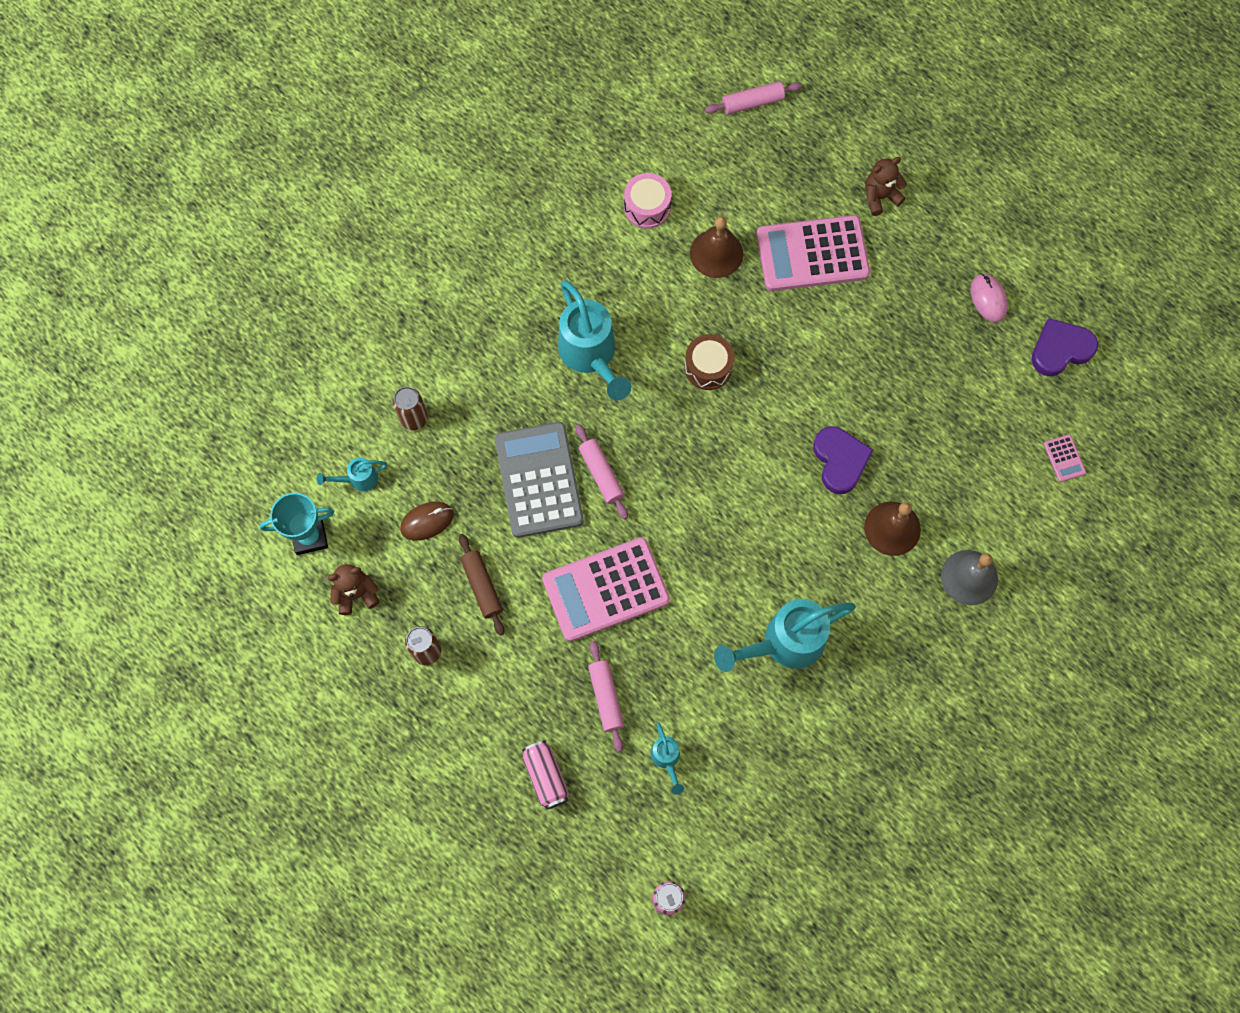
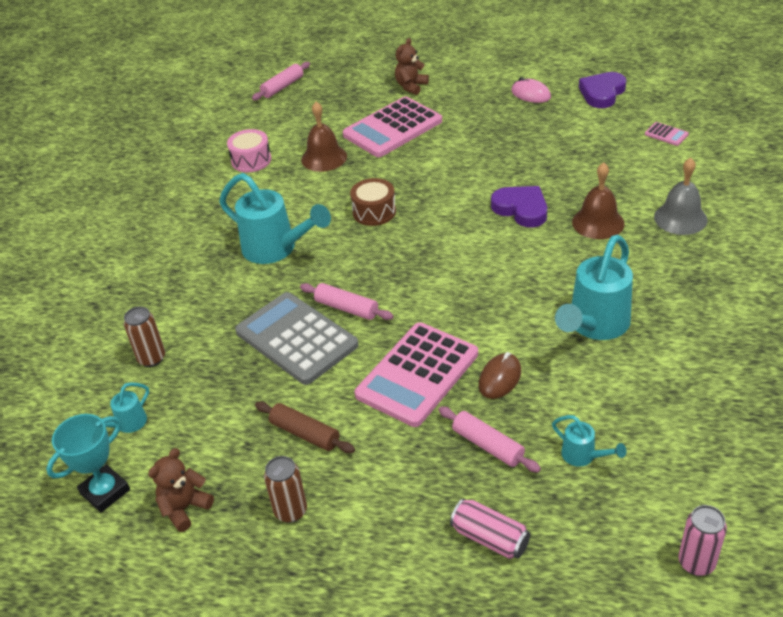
camera: 30 degrees left, 30 degrees down
(427, 521) = (216, 418): brown mouse -> brown mouse (500, 378)

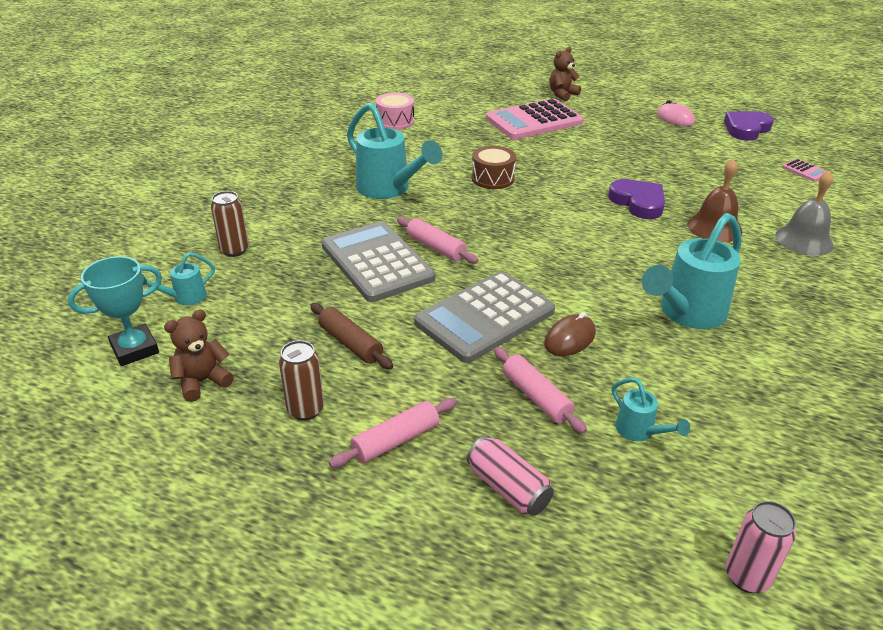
camera: 10 degrees right, 5 degrees down
(282, 87) = (445, 76): pink rolling pin -> pink rolling pin (395, 440)
(324, 158) = (462, 131): brown bell -> none
(417, 374) = (485, 317): pink calculator -> grey calculator

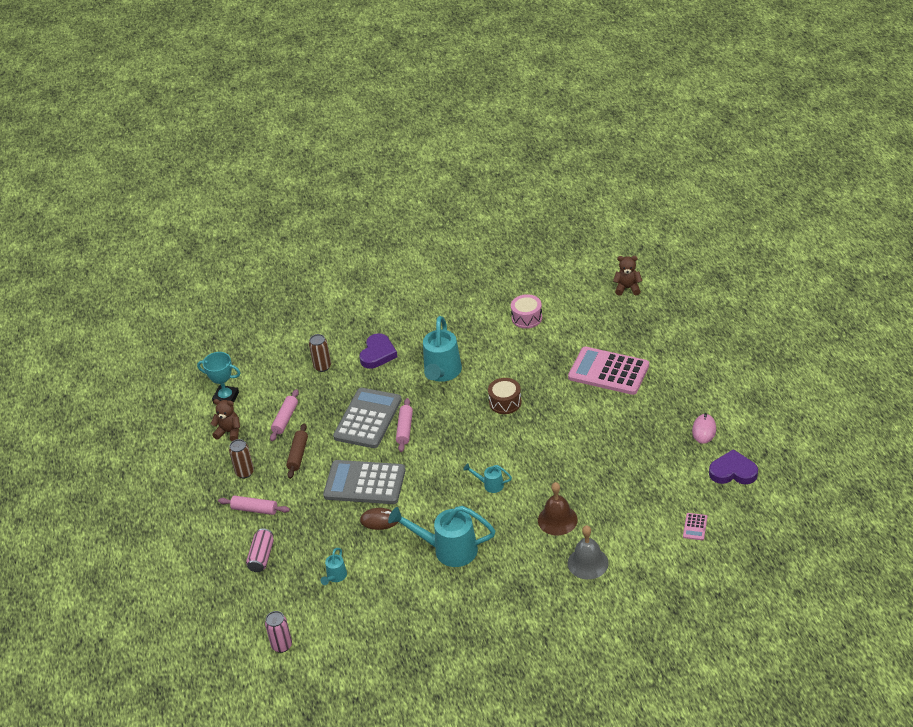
camera: 55 degrees right, 5 degrees up
(184, 298) = (271, 382): turquoise watering can -> turquoise watering can (490, 485)
(536, 397) = (324, 533): pink rolling pin -> pink rolling pin (285, 419)
(562, 95) = (671, 359): brown teddy bear -> brown teddy bear (627, 288)
(638, 202) = (550, 475): purple heart -> purple heart (378, 354)

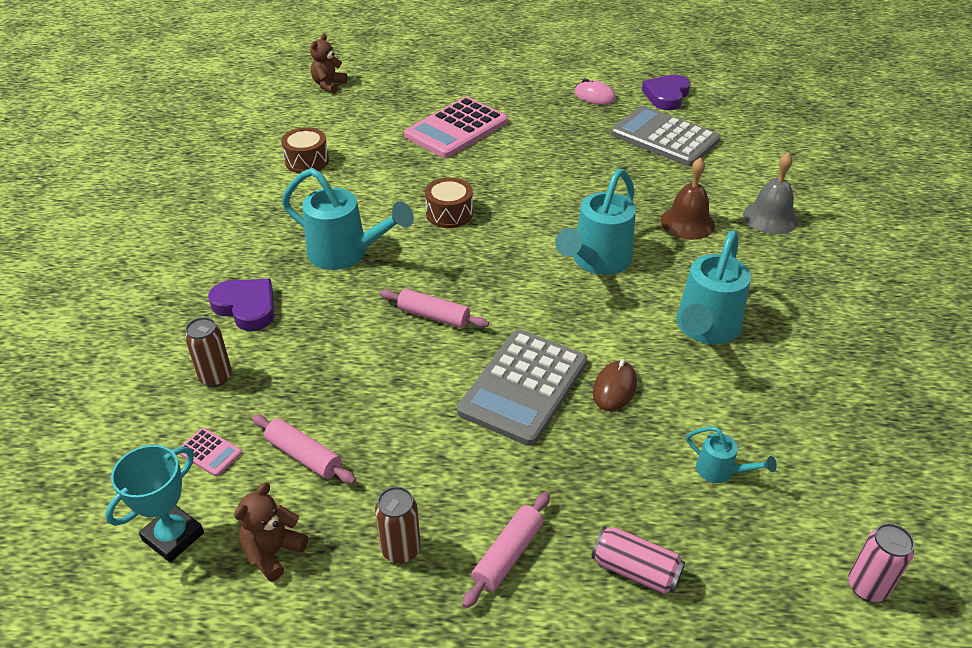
camera: 75 degrees left, 0 degrees up
(298, 455) = (405, 457): brown rolling pin -> none
(367, 419) = (381, 351): grey calculator -> grey calculator (664, 137)
(490, 485) = (596, 262): turquoise watering can -> turquoise watering can, size x2.09
(527, 318) = (307, 161): pink drum -> brown drum
(695, 527) = (738, 135): pink calculator -> pink calculator (210, 452)

